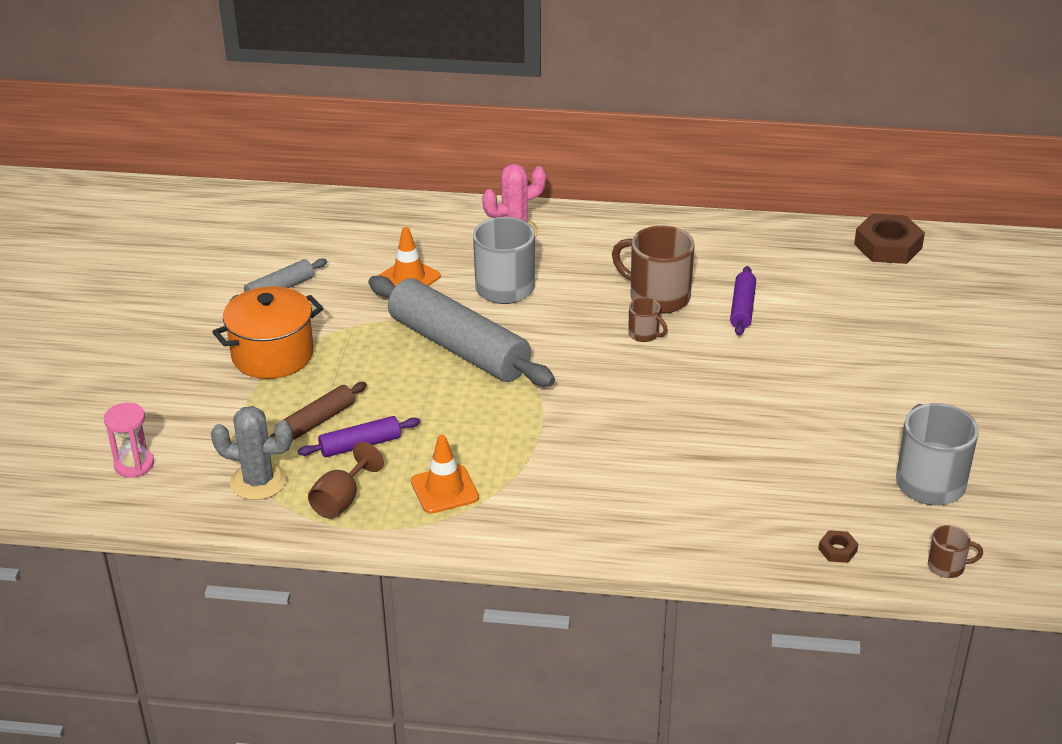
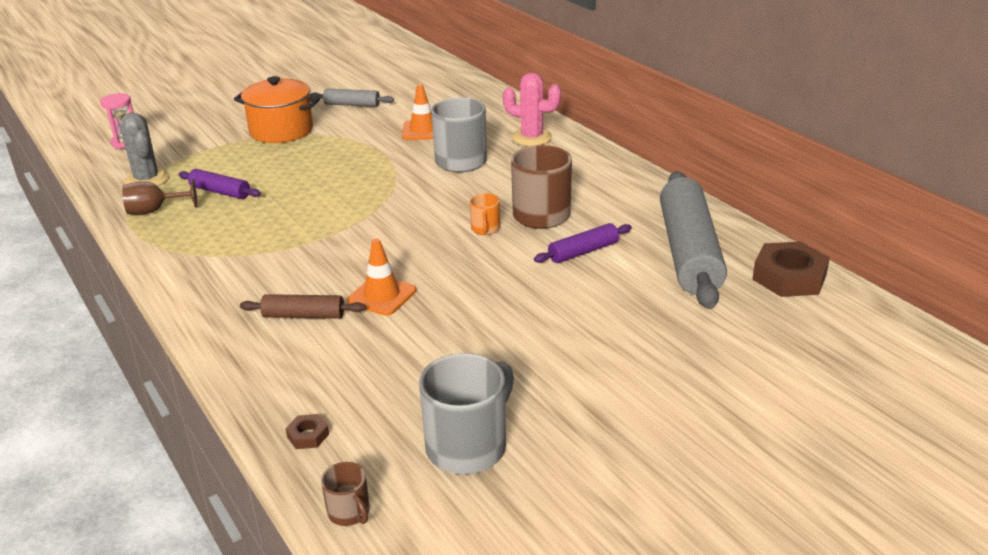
camera: 50 degrees right, 5 degrees down
(319, 420) = (231, 170): brown rolling pin -> brown rolling pin (303, 316)
(444, 489) = (203, 237): orange traffic cone -> orange traffic cone (382, 296)
(459, 347) = (370, 176): grey rolling pin -> grey rolling pin (689, 252)
(644, 334) = (485, 229): brown mug -> orange mug

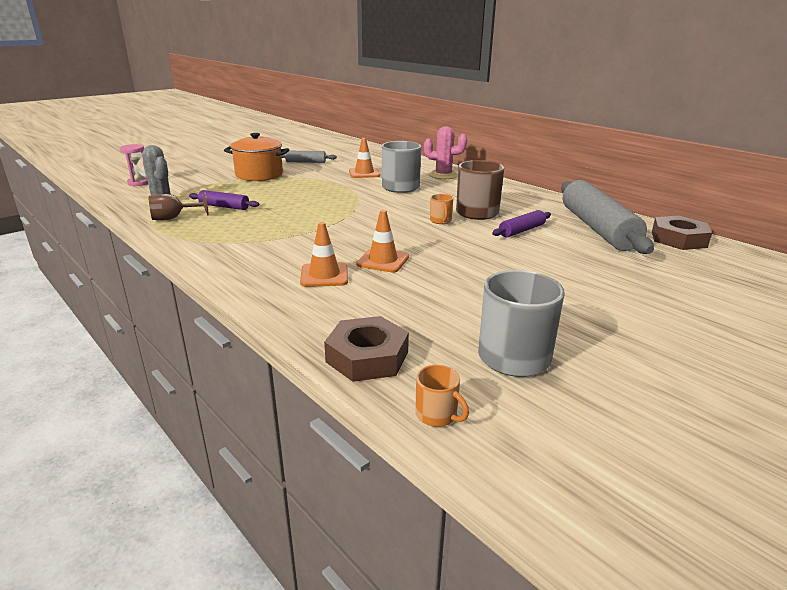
camera: 10 degrees left, 5 degrees down
(303, 316) = (324, 275): brown rolling pin -> orange traffic cone
(308, 435) = (367, 357): brown nut -> brown nut, size x2.19
(349, 512) = (437, 415): brown mug -> orange mug

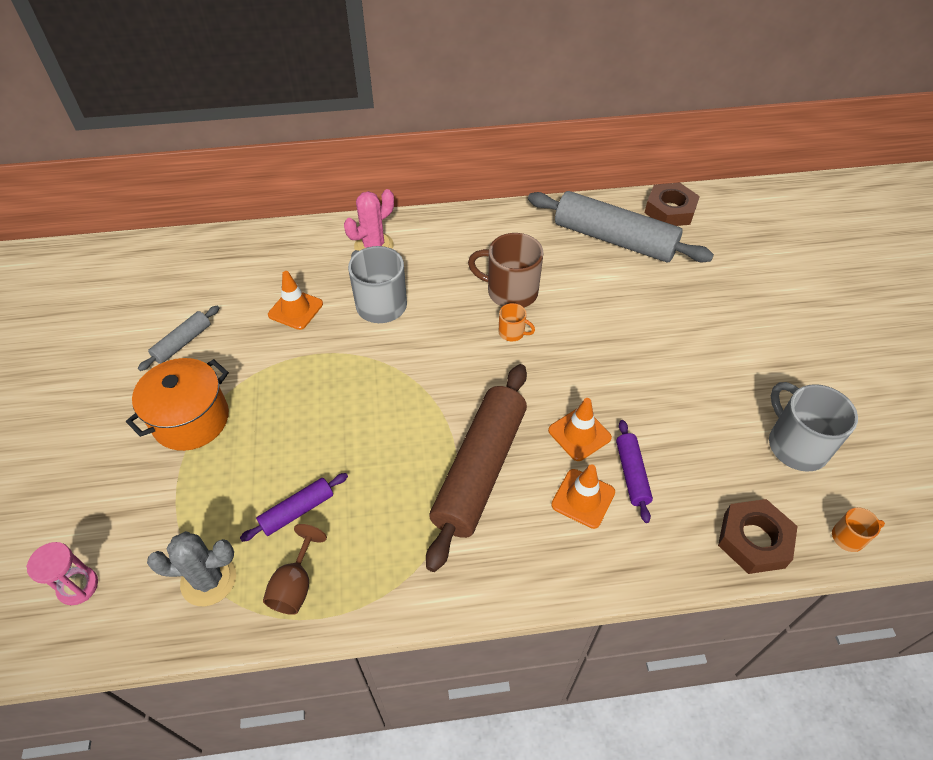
camera: 55 degrees left, 25 degrees up
(309, 239) = (479, 469): none -> brown rolling pin
(521, 230) = (581, 291): purple rolling pin -> purple rolling pin (631, 474)

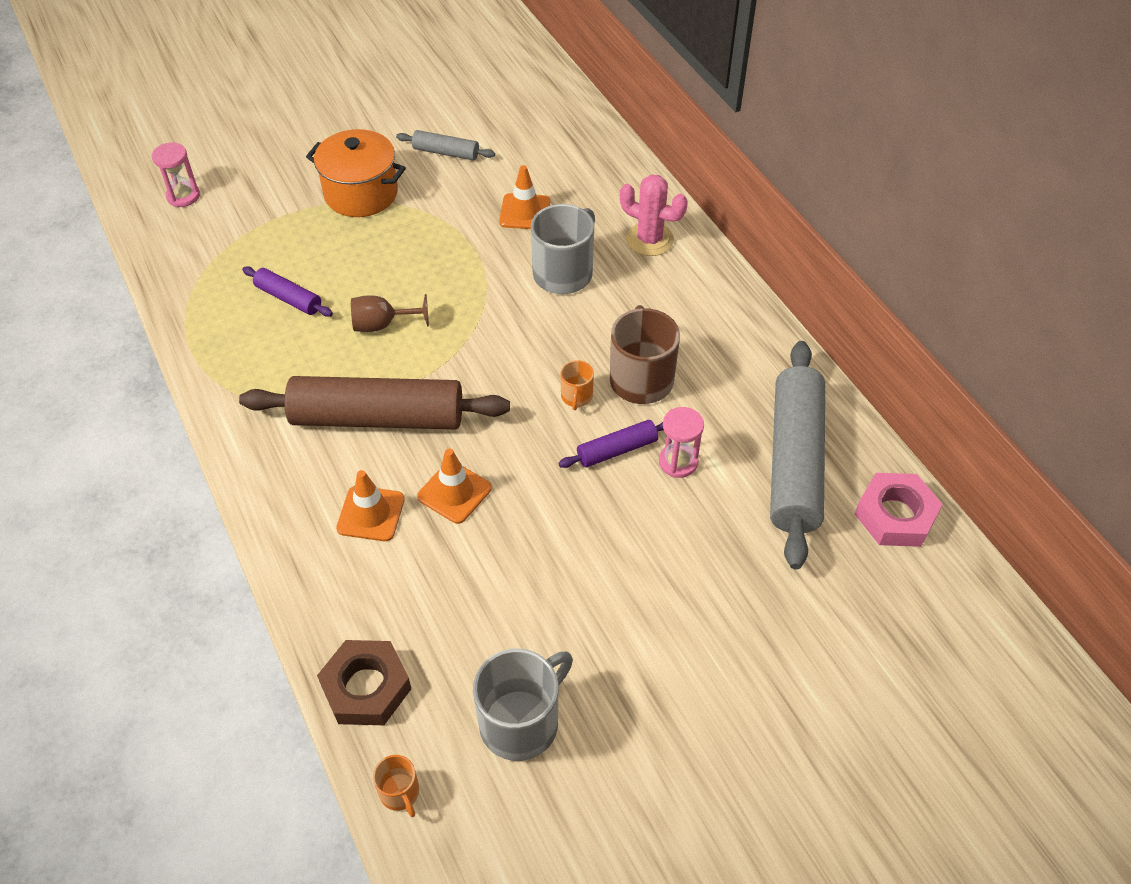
camera: 70 degrees right, 0 degrees up
(208, 580) = (207, 267): grey cactus -> none
(295, 585) = (216, 323): brown goblet -> brown goblet (382, 325)
(595, 295) = (678, 462): none -> pink hourglass
(631, 474) = (417, 552): purple rolling pin -> purple rolling pin (617, 450)
(670, 210) = (895, 515): brown nut -> pink nut

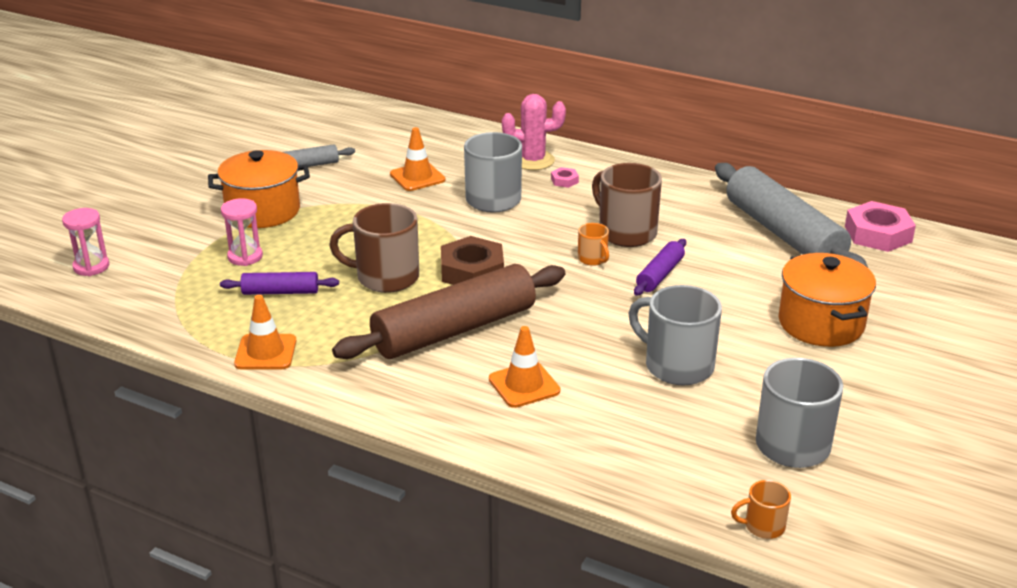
camera: 35 degrees left, 20 degrees down
(366, 687) = (656, 482): brown nut -> brown nut (472, 271)
(382, 325) = (385, 277): brown goblet -> brown mug
(400, 793) = (763, 526): orange mug -> orange mug turned 150 degrees clockwise
(454, 492) = (573, 345): orange traffic cone -> orange traffic cone (265, 352)
(517, 569) = (677, 365): none -> grey mug
(652, 281) = (564, 181): none -> pink nut
(678, 462) = (710, 264): pink hourglass -> pink hourglass (245, 257)
(703, 598) = (821, 324): none -> orange pot

